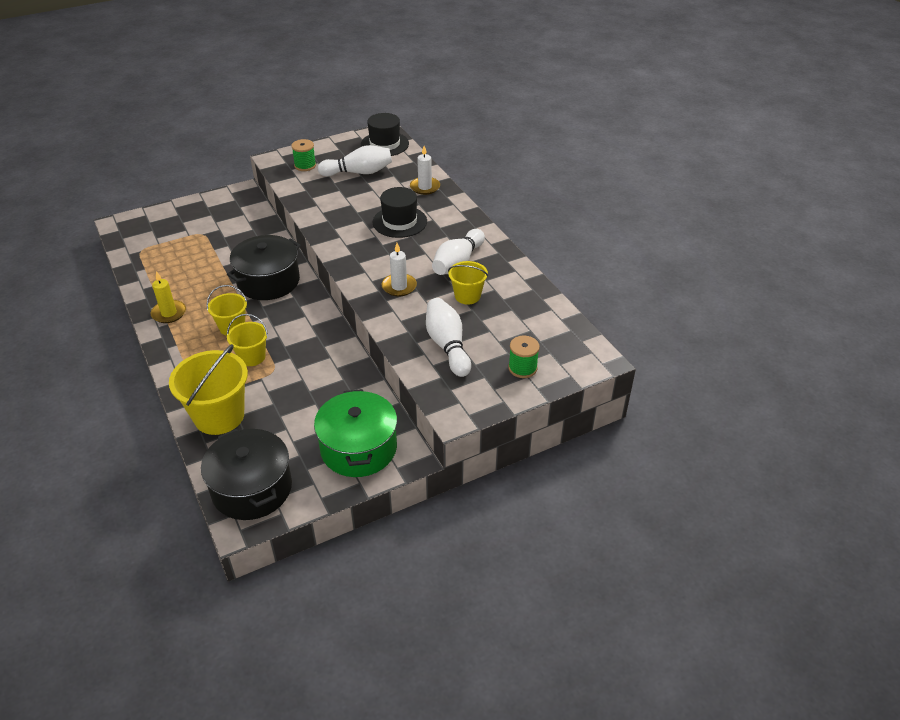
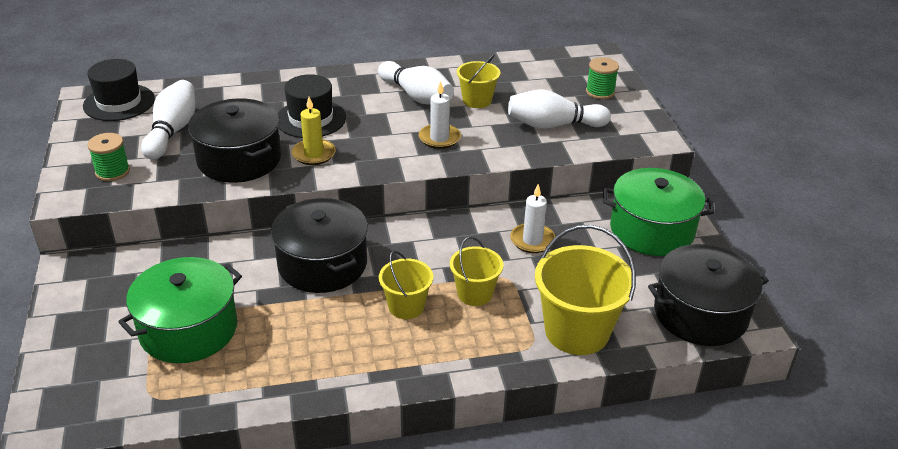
camera: 75 degrees left, 5 degrees down
(169, 313) = (343, 369): yellow candle -> yellow candle (314, 154)
(196, 247) = (188, 329): none -> green pot
(335, 206) = (239, 159): none -> black pot
(425, 187) = (249, 91): white candle -> white candle (532, 240)

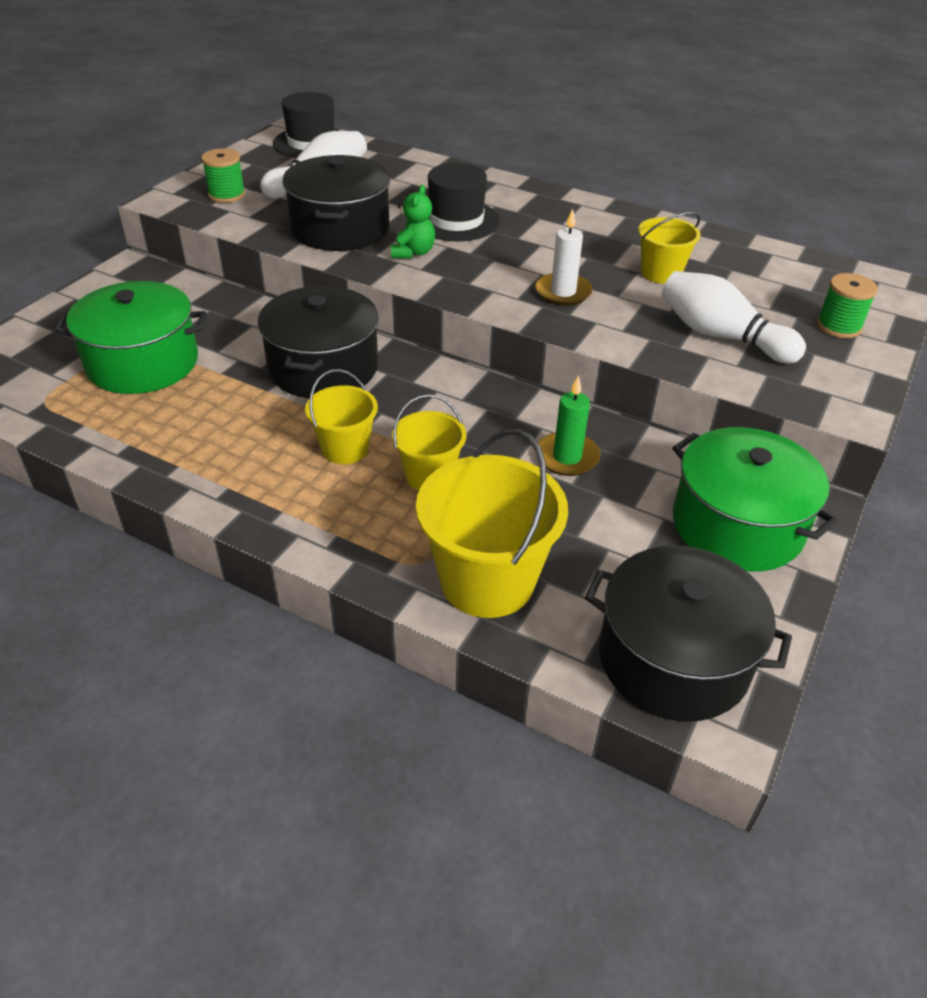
camera: 40 degrees right, 5 degrees up
(314, 154) = (413, 253): yellow candle -> green teddy bear
(416, 96) = (596, 242): white bowling pin -> none
(532, 240) = (567, 457): white candle -> green candle

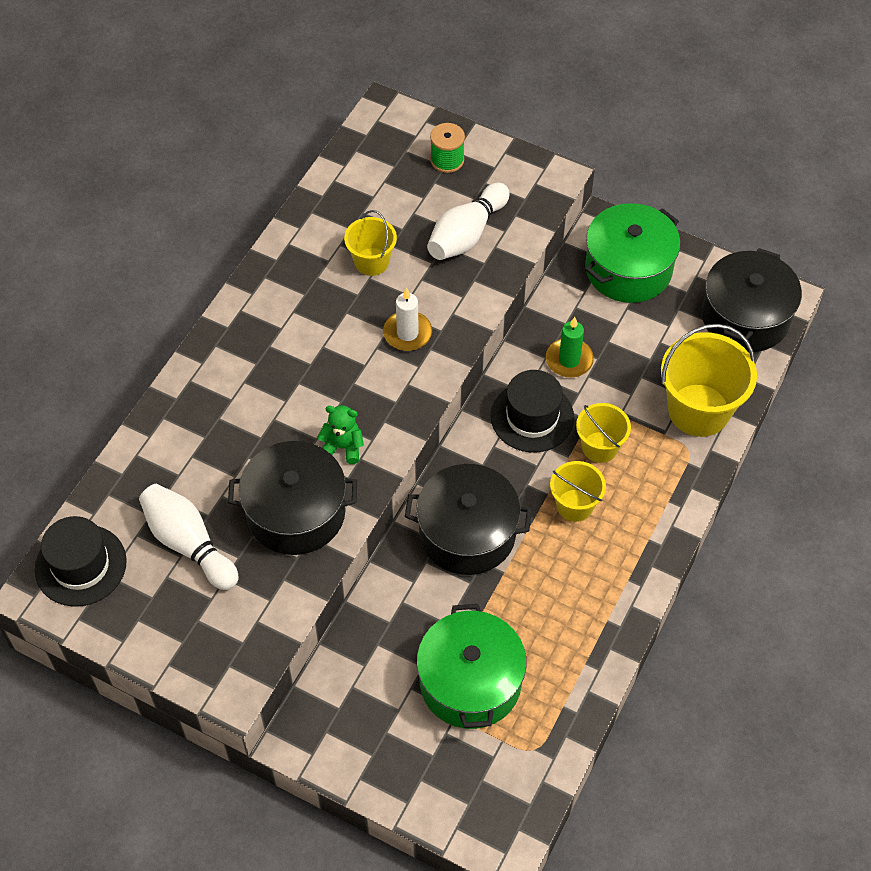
camera: 90 degrees left, 15 degrees up
(227, 195) = (219, 630): green spool -> none
(456, 220) = (277, 414): black hat -> black hat (532, 417)

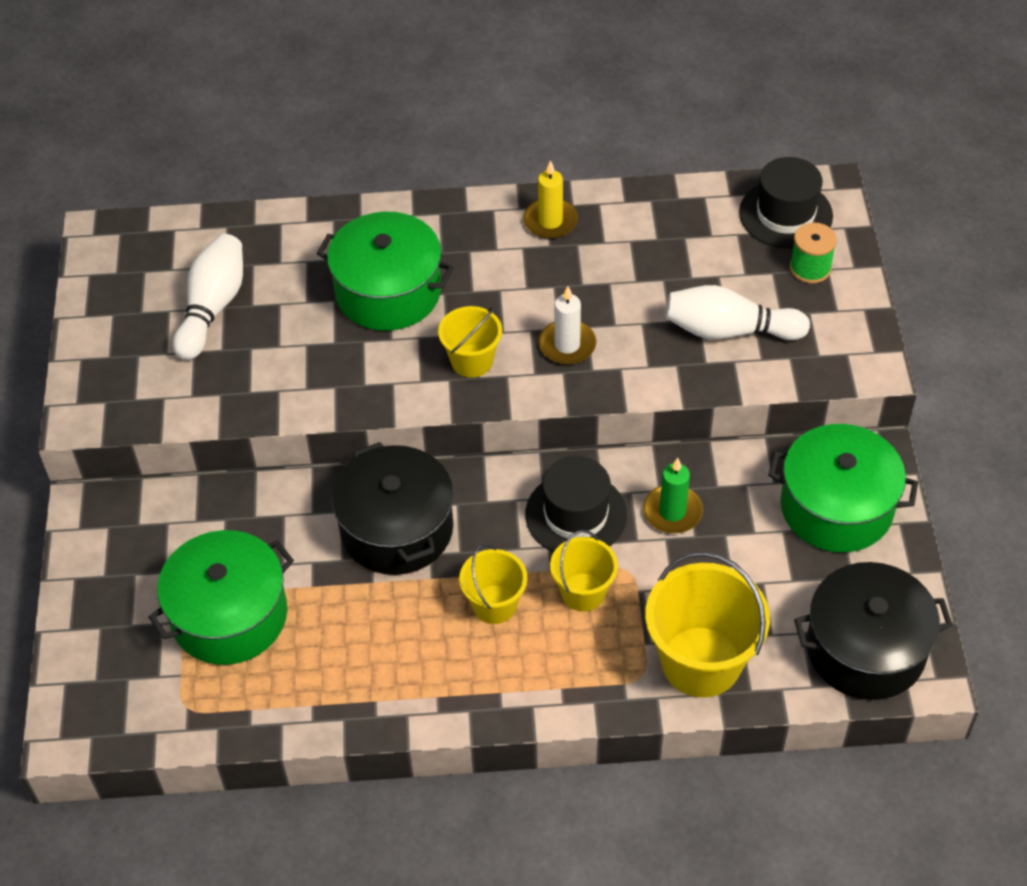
camera: 60 degrees right, 5 degrees down
(80, 565) = (142, 247): black hat -> black hat (785, 214)
(268, 417) = (388, 292): none -> green pot
(281, 281) = (550, 221): none -> yellow candle
(296, 512) = (298, 366): black pot -> none
(343, 447) = (396, 363): green teddy bear -> none
(371, 262) = (630, 274): yellow bucket -> yellow bucket (472, 361)

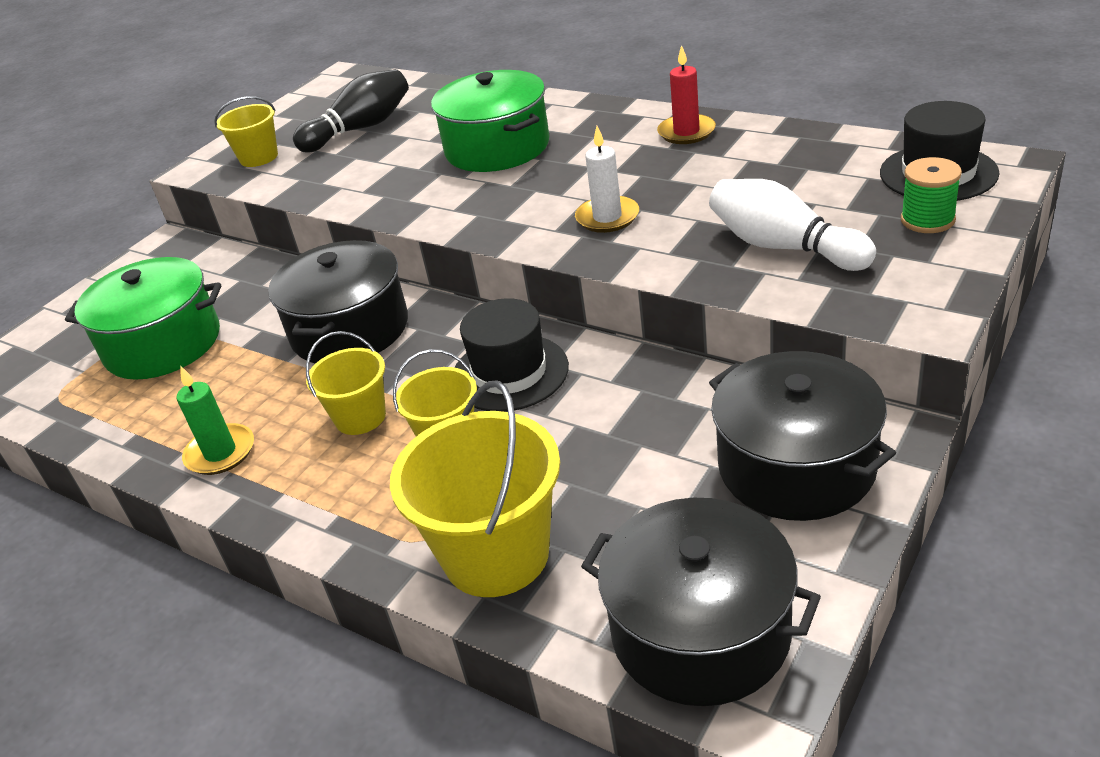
camera: 40 degrees right, 15 degrees down
(212, 307) = (360, 129): white bowling pin -> black bowling pin
(472, 361) = (511, 207): yellow bucket -> yellow bucket (259, 157)
(550, 221) = (686, 132): yellow candle -> red candle
(672, 512) = (605, 404): green candle -> green candle (220, 453)
(836, 507) = (796, 466): green pot -> black pot

